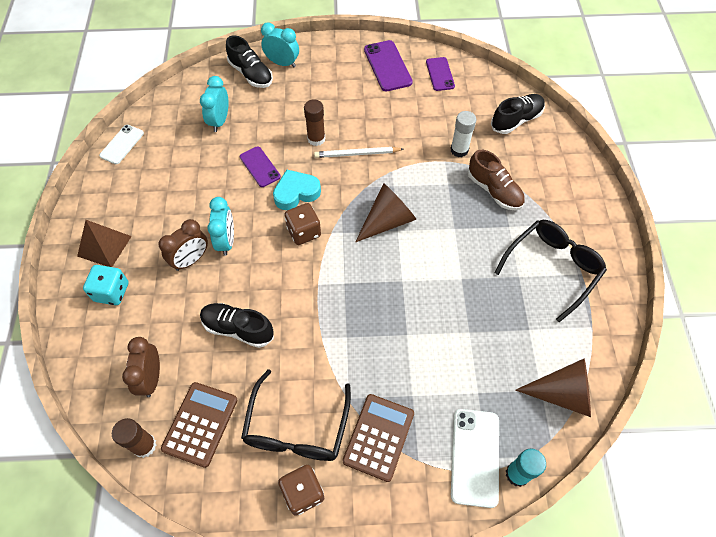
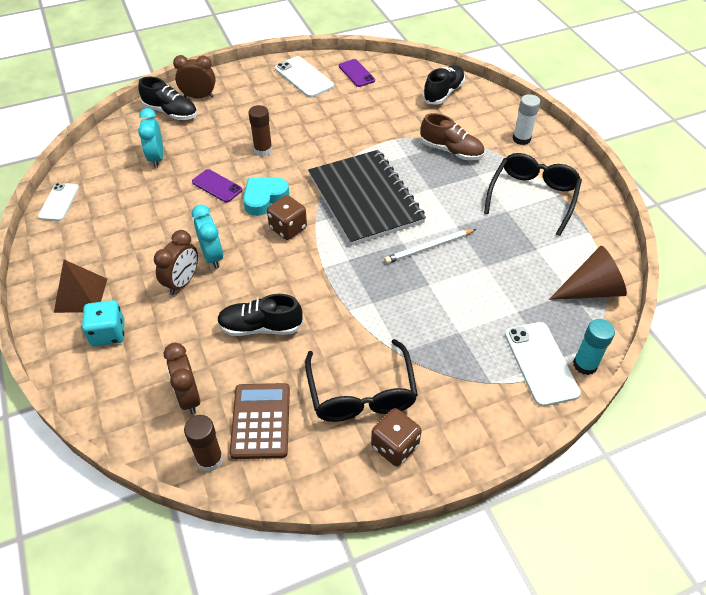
camera: 20 degrees left, 10 degrees down
(282, 63) = (199, 97): turquoise clock -> brown clock
(357, 154) = (309, 153): white pencil -> white pencil (429, 248)
(378, 437) = (444, 375): brown calculator -> none
(387, 66) = (304, 77): purple phone -> white phone
(387, 221) = (365, 199): brown cone -> black notebook
(459, 150) = (403, 127): white glue stick -> white glue stick (521, 139)

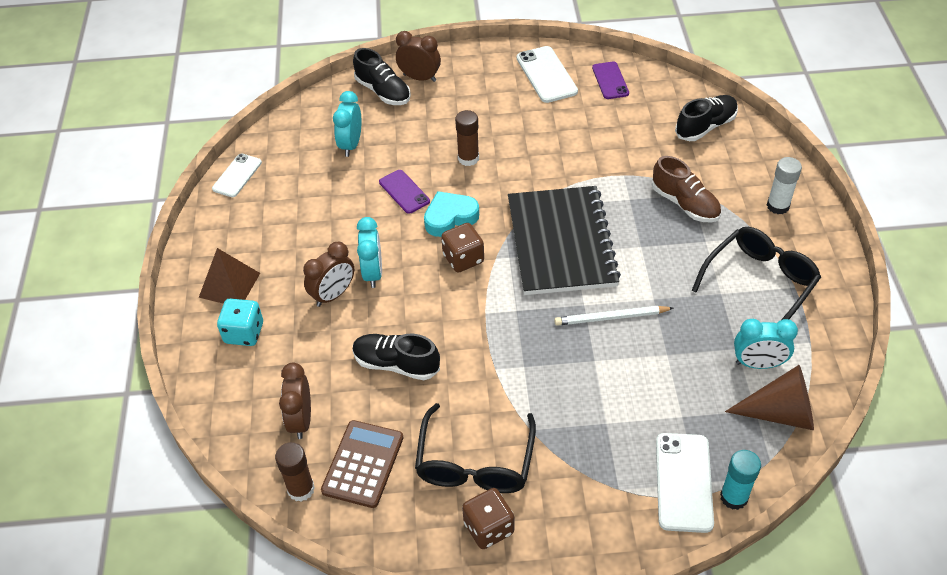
camera: 20 degrees right, 0 degrees up
(558, 257) = (758, 364): none -> turquoise clock

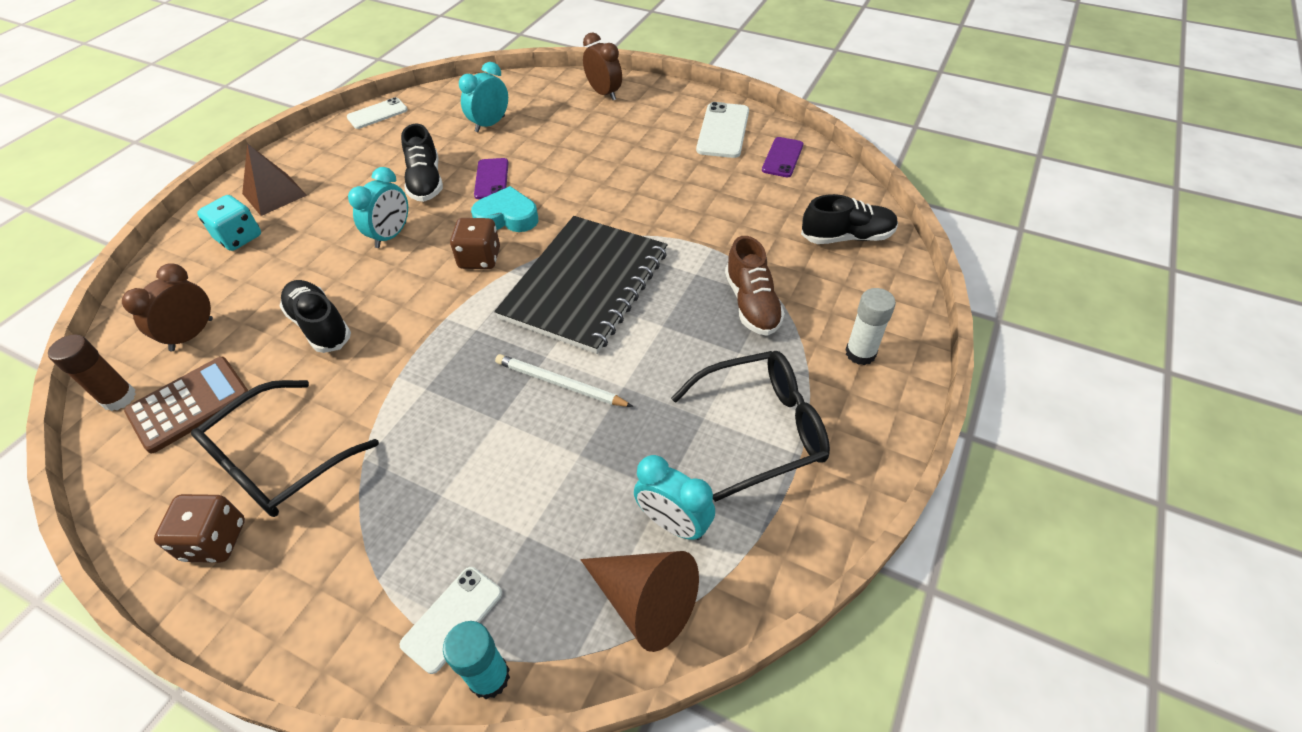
camera: 30 degrees right, 0 degrees up
(333, 295) = (339, 239): brown clock -> none
(383, 92) = (561, 93): black shoe -> black shoe (426, 182)
(468, 158) = (577, 173): brown glue stick -> none
(683, 482) = (452, 618): white phone -> white phone, size x0.66

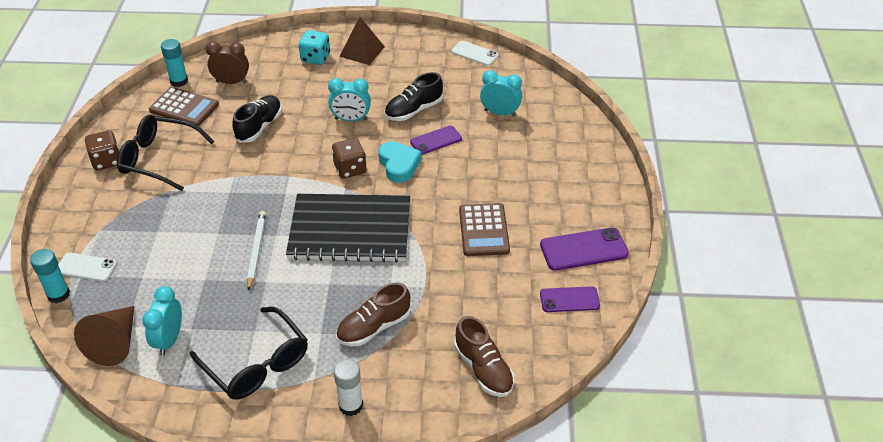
camera: 65 degrees right, 5 degrees down
(119, 398) = (179, 81): brown glue stick -> turquoise glue stick
(604, 93) = (586, 159): brown clock -> none
(656, 184) = (484, 230): none -> brown calculator
(723, 130) = (583, 249): white phone -> purple phone
(847, 237) = (483, 369): black shoe -> brown shoe

